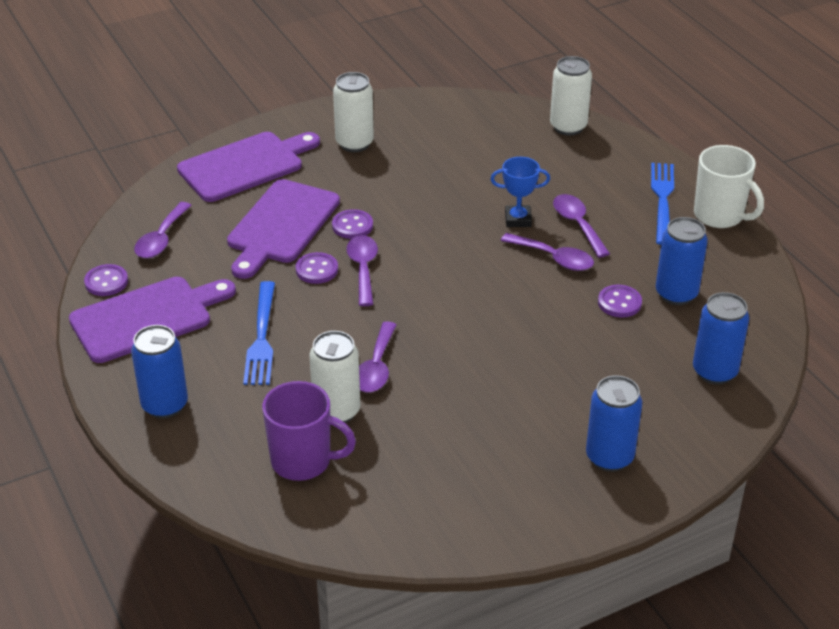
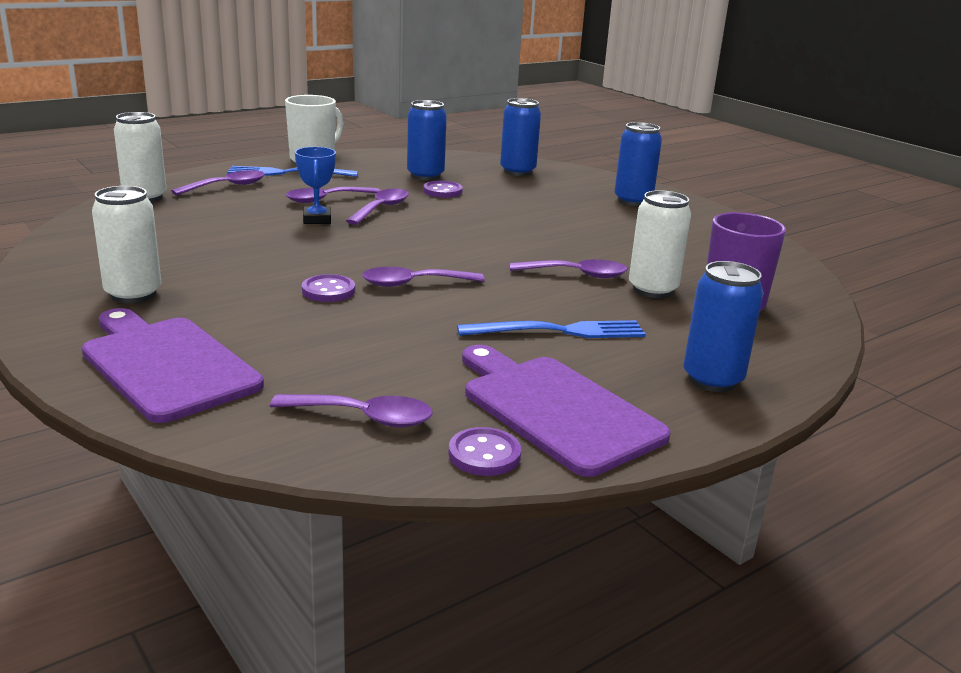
camera: 100 degrees left, 15 degrees down
(281, 225) = (328, 331): purple cutting board -> none
(317, 270) = (420, 307): purple button -> none
(608, 166) = (227, 186): none -> purple spoon

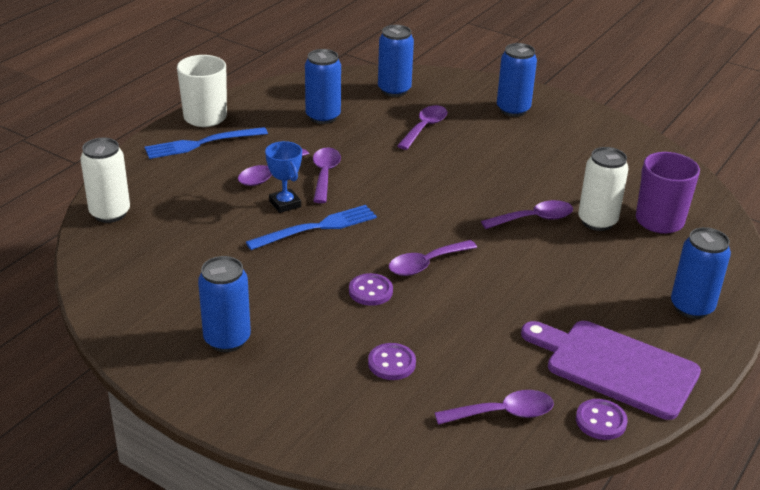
camera: 20 degrees left, 10 degrees up
(133, 294) = (227, 339): white can -> blue can
(166, 365) = (327, 406): purple cutting board -> none
(227, 186) = (167, 178): purple spoon -> purple spoon (424, 127)
(442, 191) = (354, 136): purple button -> purple button (391, 363)
(559, 331) = (565, 287): blue fork -> blue fork (317, 228)

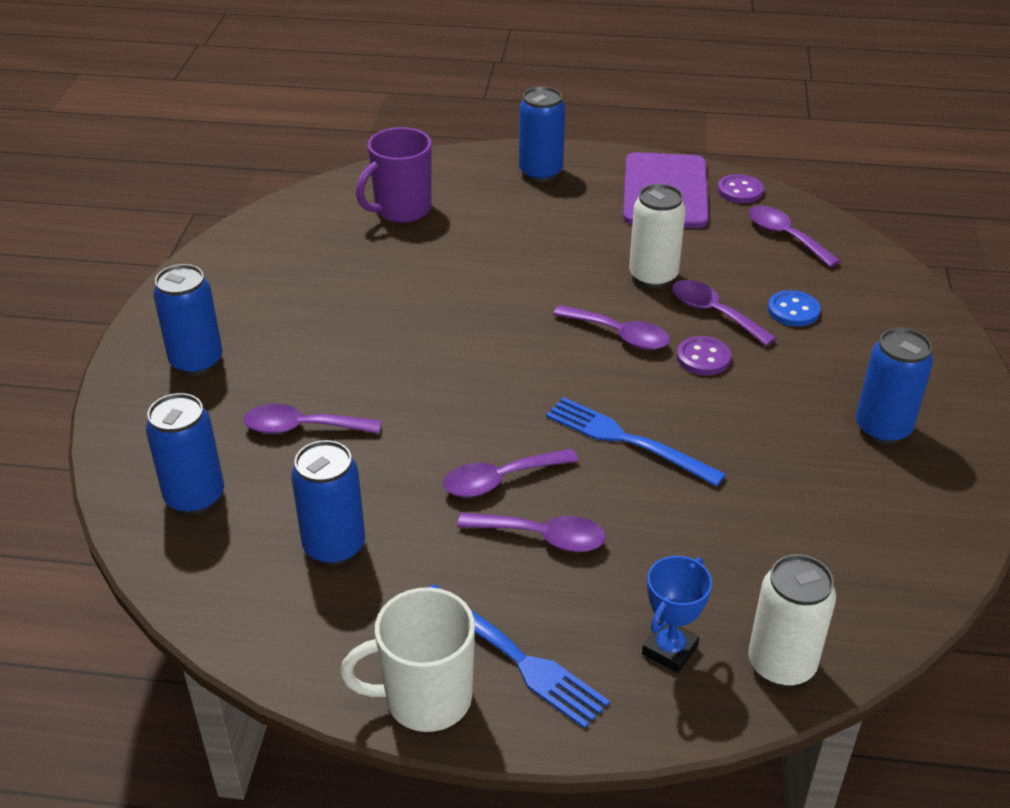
camera: 115 degrees left, 5 degrees up
(285, 204) = (601, 490): blue trophy -> blue trophy (670, 650)
(391, 363) = (793, 310): purple button -> blue button
(534, 219) = (465, 285): purple spoon -> purple spoon (713, 313)
(597, 221) = (436, 245): white can -> white can (653, 276)

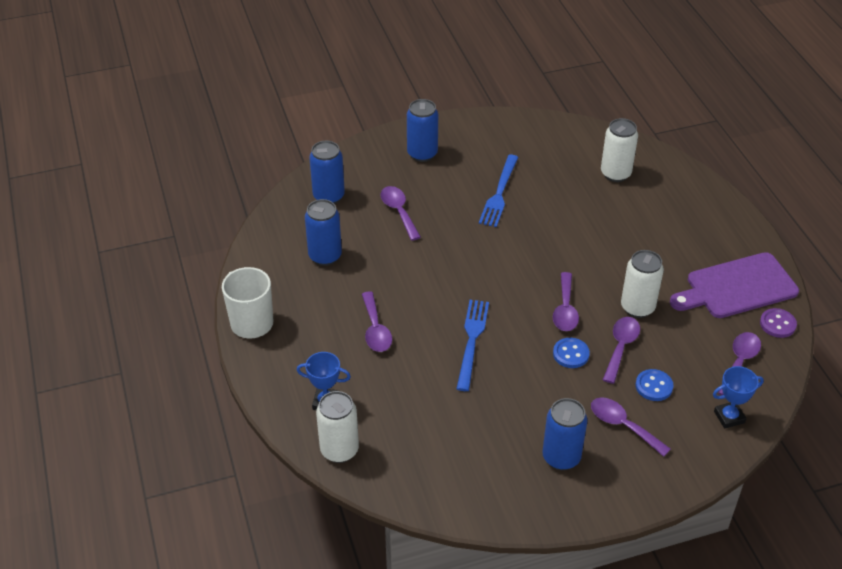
camera: 65 degrees right, 5 degrees up
(401, 210) = (615, 174): purple mug -> white can
(500, 480) = (407, 299): purple spoon -> purple spoon (622, 425)
(516, 658) = (291, 346): blue fork -> blue fork (499, 193)
(540, 172) = (711, 219): blue can -> none
(703, 358) = (571, 354): purple button -> blue button
(867, 274) = (729, 417): none -> blue trophy

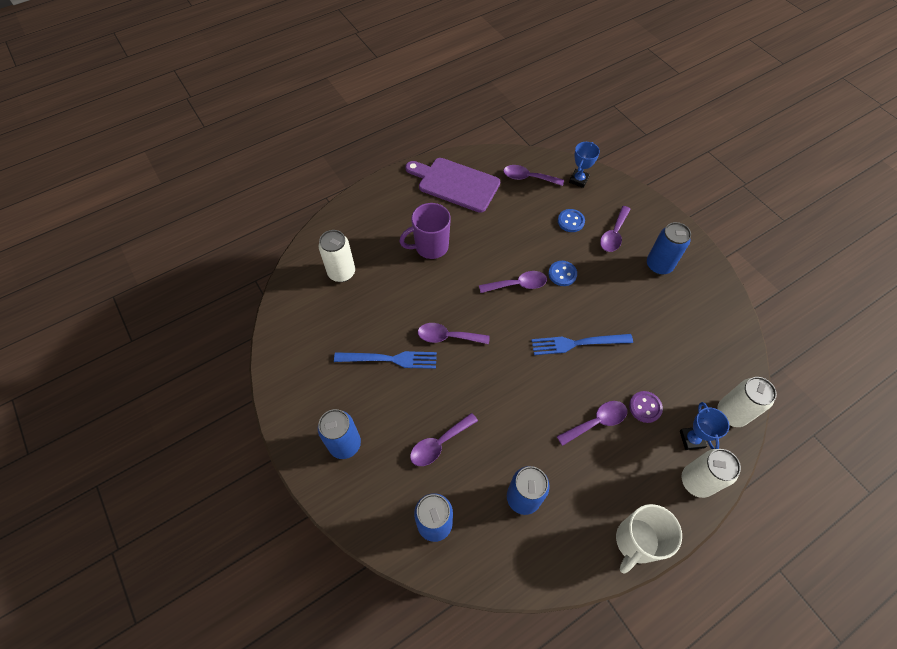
camera: 105 degrees left, 15 degrees up
(621, 347) = (542, 244): purple spoon -> purple spoon (447, 337)
(637, 246) = (430, 247): none -> purple mug
(637, 307) = (498, 239): white can -> white can (696, 481)
(729, 417) = (578, 180): blue trophy -> blue trophy turned 60 degrees clockwise
(737, 287) = (455, 184): purple cutting board -> purple cutting board turned 150 degrees clockwise
(777, 324) = (484, 160): purple button -> purple button (645, 407)

